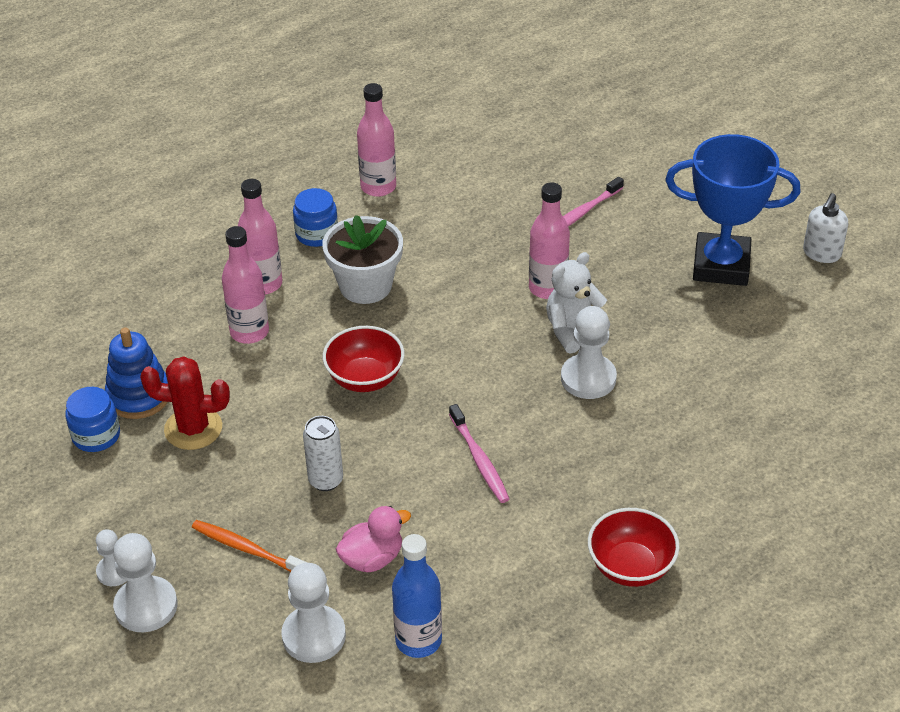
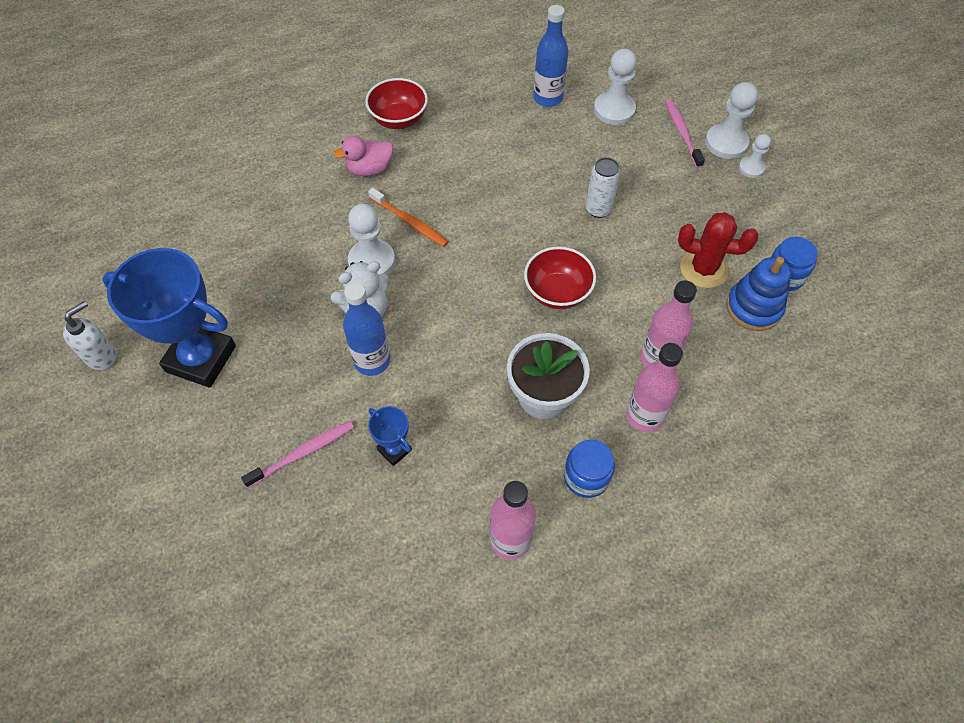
camera: 170 degrees left, 15 degrees up
(247, 549) = (658, 169): orange toothbrush -> orange toothbrush (410, 222)
(372, 558) = (570, 150): pink duck -> pink duck (369, 169)
(479, 460) = (479, 207): pink toothbrush -> pink toothbrush (682, 132)
(498, 227) = (394, 450): none -> blue trophy
(547, 288) = (372, 361): pink bottle -> blue bottle

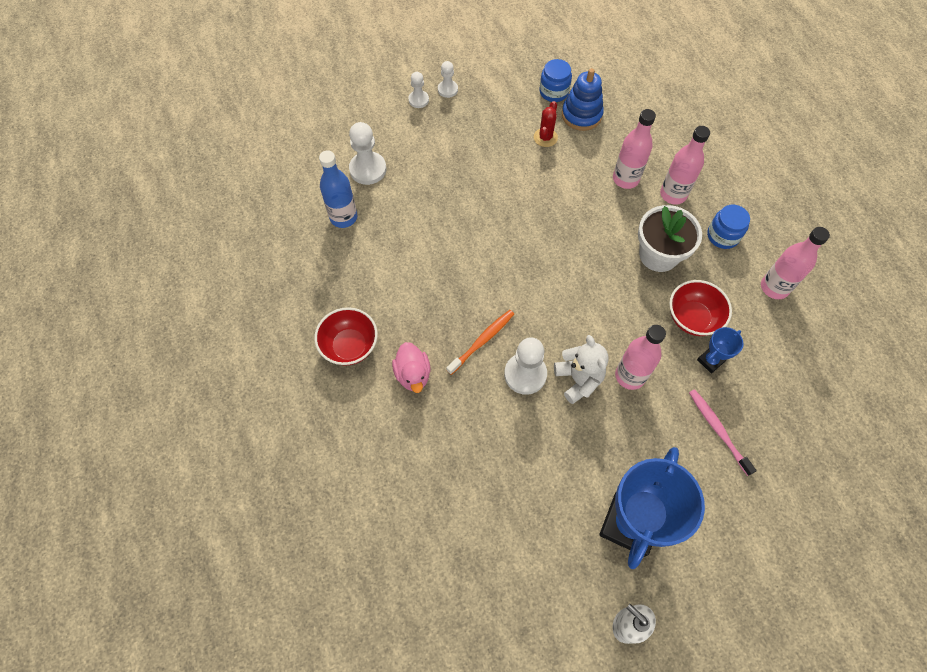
camera: 85 degrees left, 5 degrees up
(372, 361) = (630, 376): blue bottle -> pink bottle
(557, 292) = (564, 235): red bowl -> red bowl (692, 318)
(598, 209) = (480, 196): white can -> none
(682, 132) = (402, 126): pink toothbrush -> none
(703, 269) = (545, 137): red cactus -> red cactus, size x0.66
(726, 143) = (418, 100): white pawn -> white pawn, size x0.59

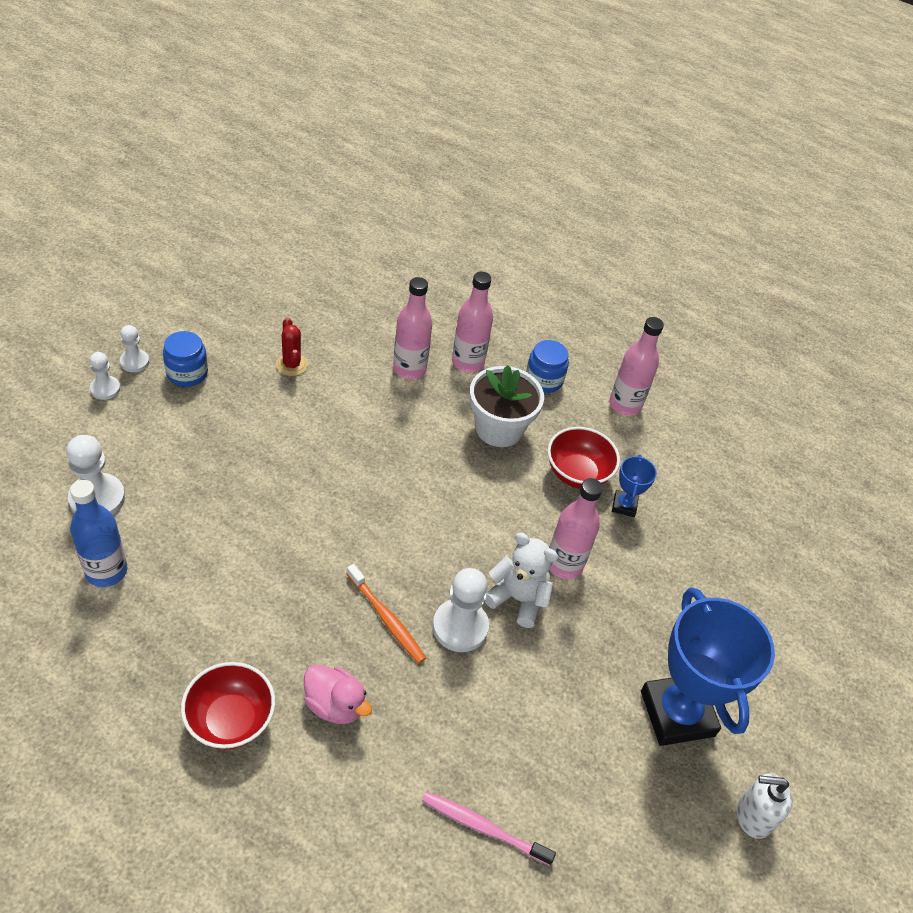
camera: 45 degrees left, 15 degrees down
(482, 341) = (386, 619): orange toothbrush -> orange toothbrush turned 135 degrees clockwise
(553, 92) = (264, 313): blue jar -> blue jar (187, 373)
(581, 115) = (314, 324): blue stacking toy -> none
(718, 430) = (681, 568): pink toothbrush -> pink toothbrush (483, 827)

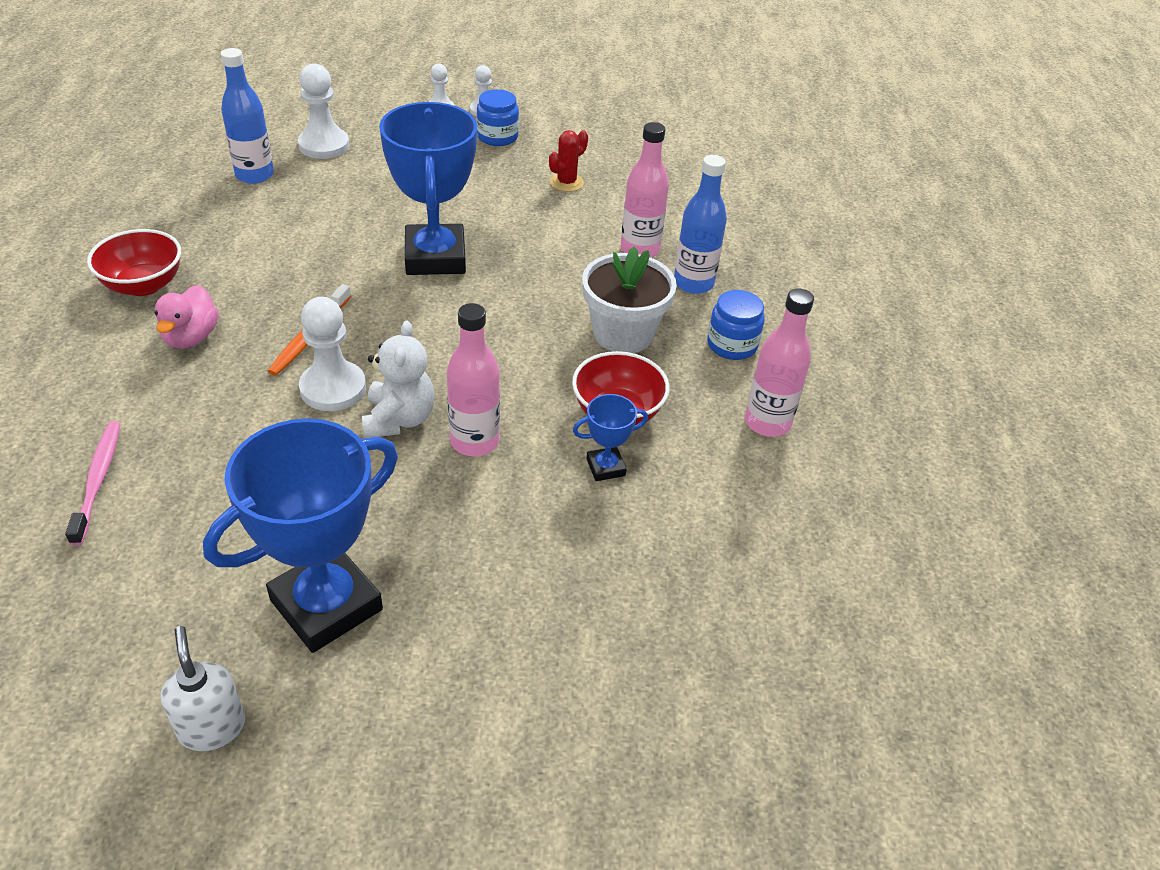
camera: 65 degrees right, 5 degrees down
(335, 493) = (435, 257): none -> blue trophy
(467, 362) = (693, 283): pink bottle -> blue bottle

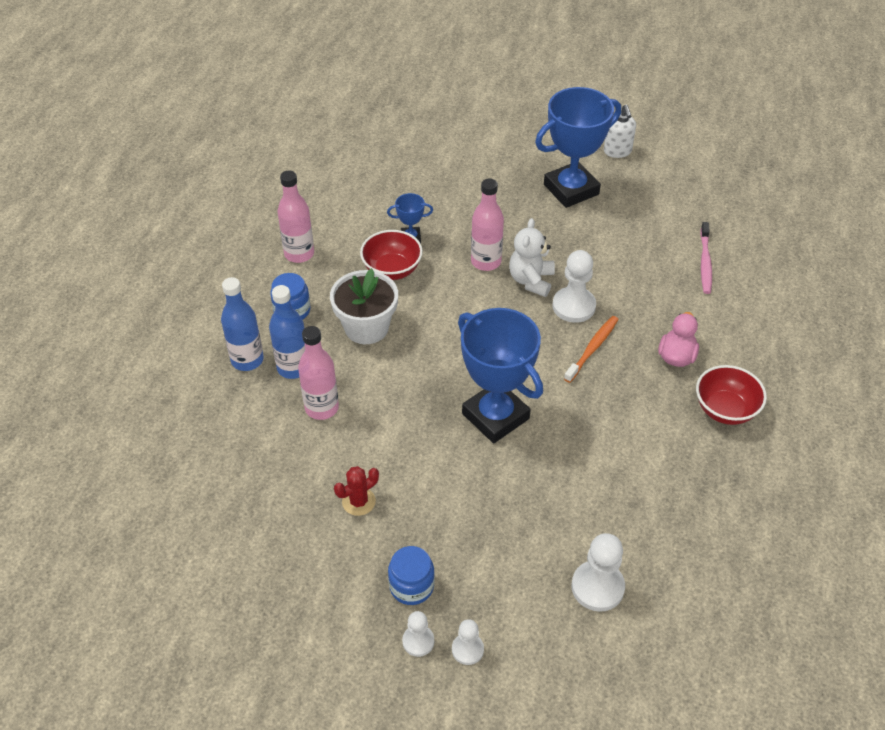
camera: 165 degrees left, 5 degrees up
(254, 175) = (662, 543): blue bottle -> blue bottle (247, 360)
(435, 257) = (495, 416): blue trophy -> blue trophy turned 45 degrees counterclockwise

